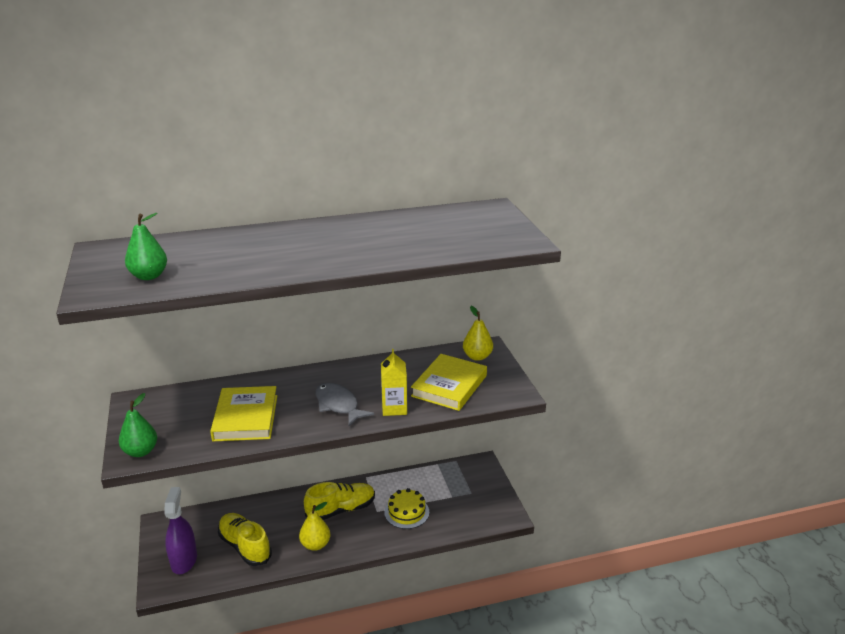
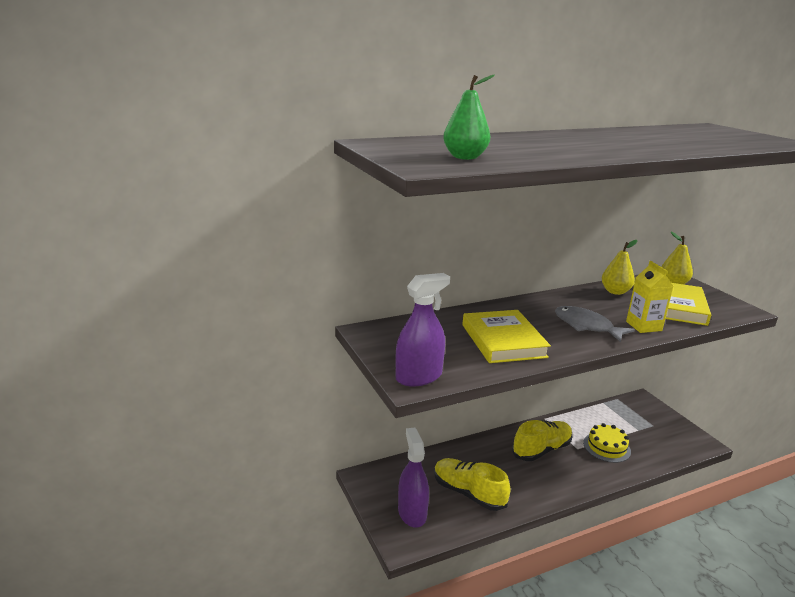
camera: 10 degrees left, 5 degrees down
(141, 451) = (419, 377): green pear -> purple spray bottle
(315, 545) = (539, 485): yellow pear -> yellow pear (615, 291)

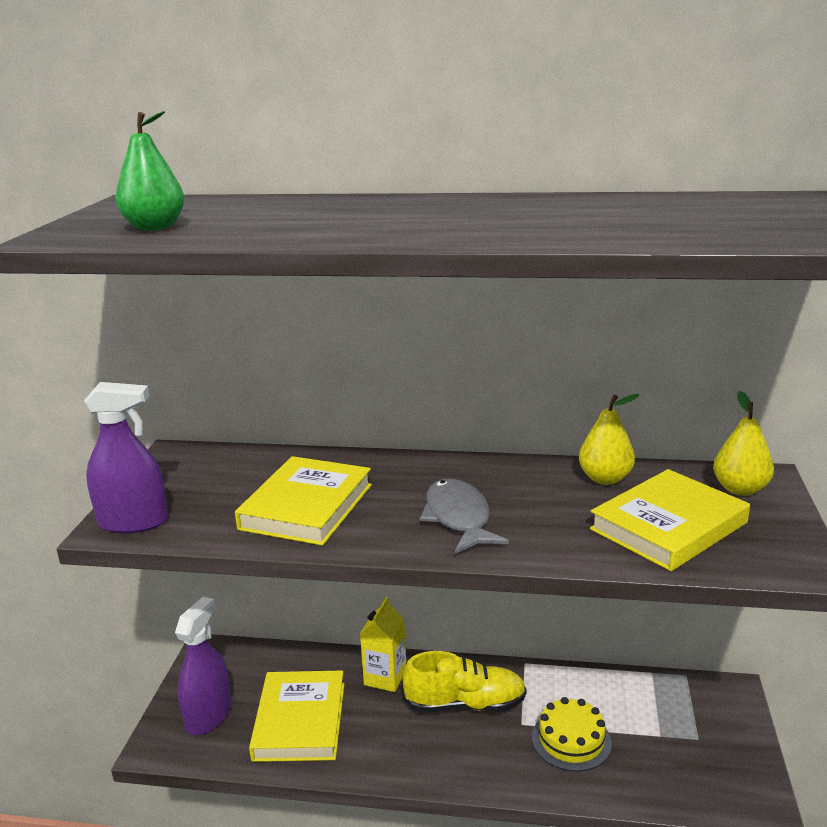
camera: 35 degrees right, 0 degrees up
(468, 493) = (299, 721): yellow shoe -> yellow book
(643, 326) = (551, 542): yellow carton -> yellow carton (385, 677)

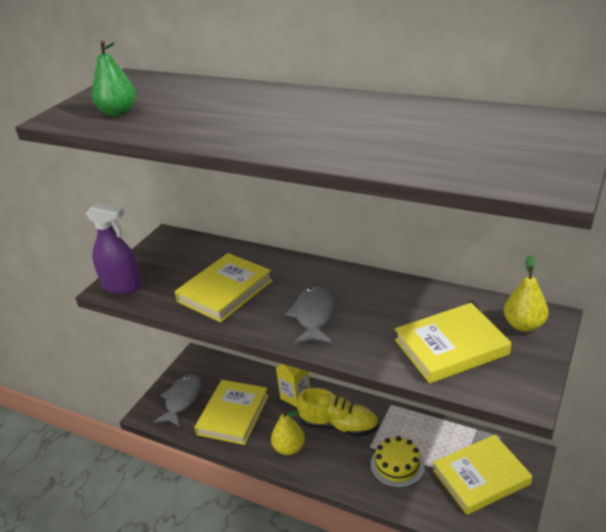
camera: 20 degrees right, 10 degrees up
(208, 715) = (182, 400): purple spray bottle -> grey fish
(605, 479) = (430, 300): yellow pear -> yellow pear (289, 448)
(688, 732) = (481, 477): none -> yellow book

